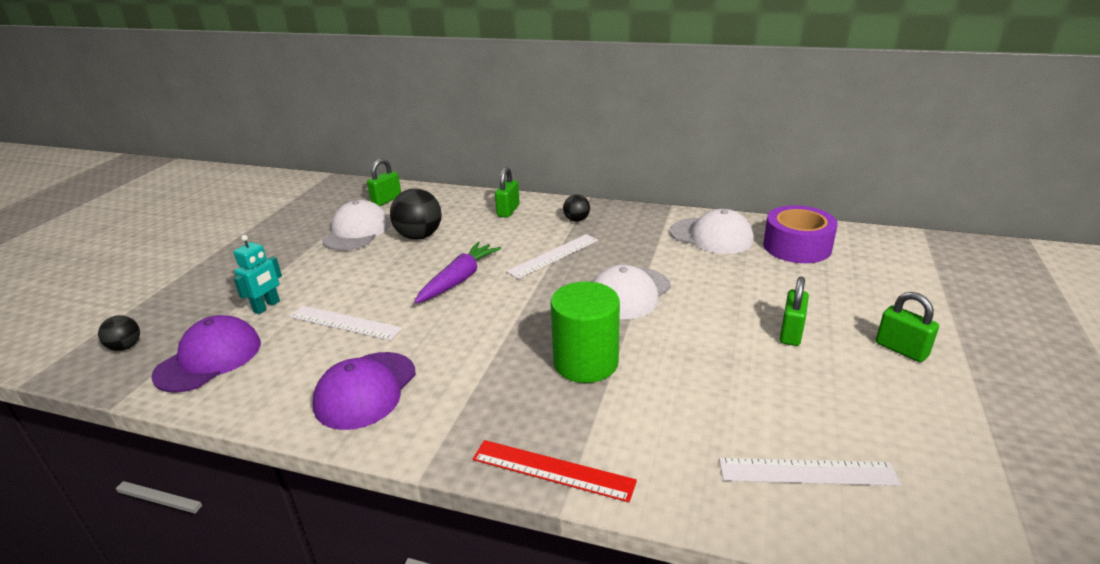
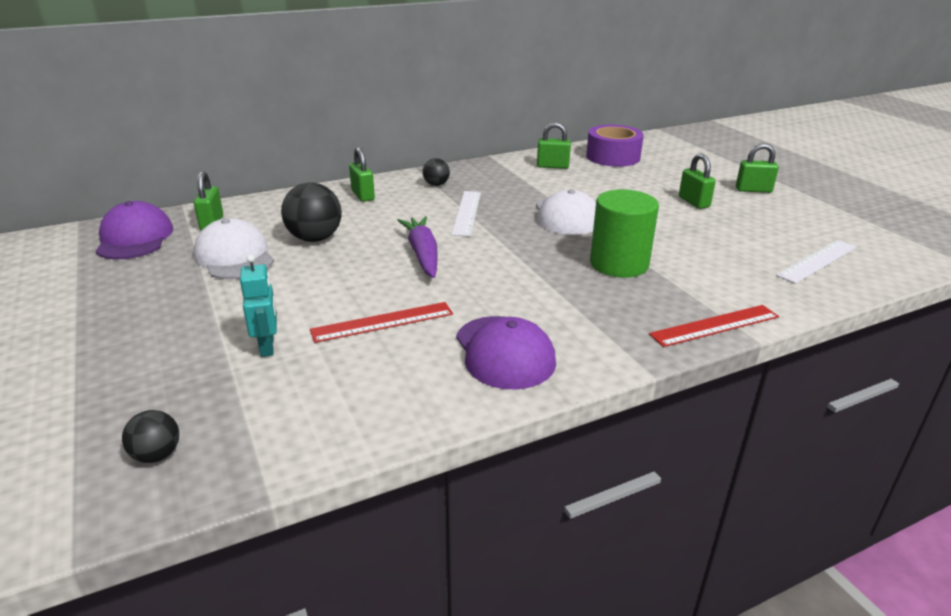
camera: 45 degrees left, 0 degrees up
(209, 359) = (297, 410): purple cap -> purple cap (134, 238)
(345, 322) = (382, 322): white ruler -> red ruler
(711, 236) = (552, 166): white cap -> green padlock

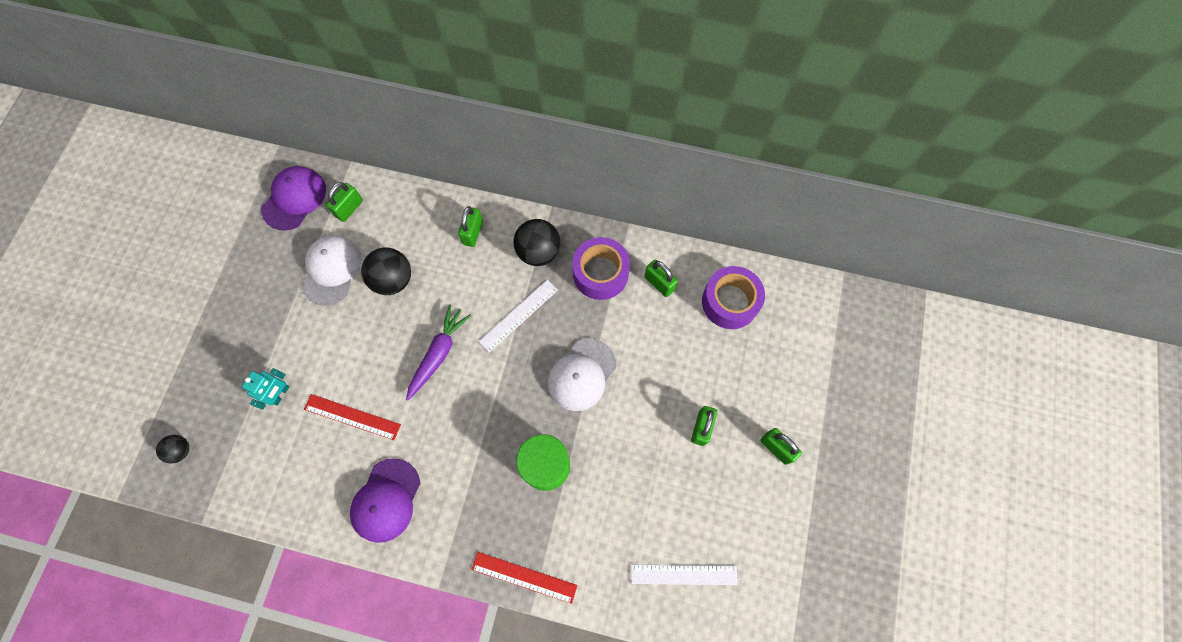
camera: 40 degrees right, 40 degrees up
(436, 184) = (538, 252): black ball -> black ball, size x1.81
(502, 176) = (600, 273): none -> purple tape

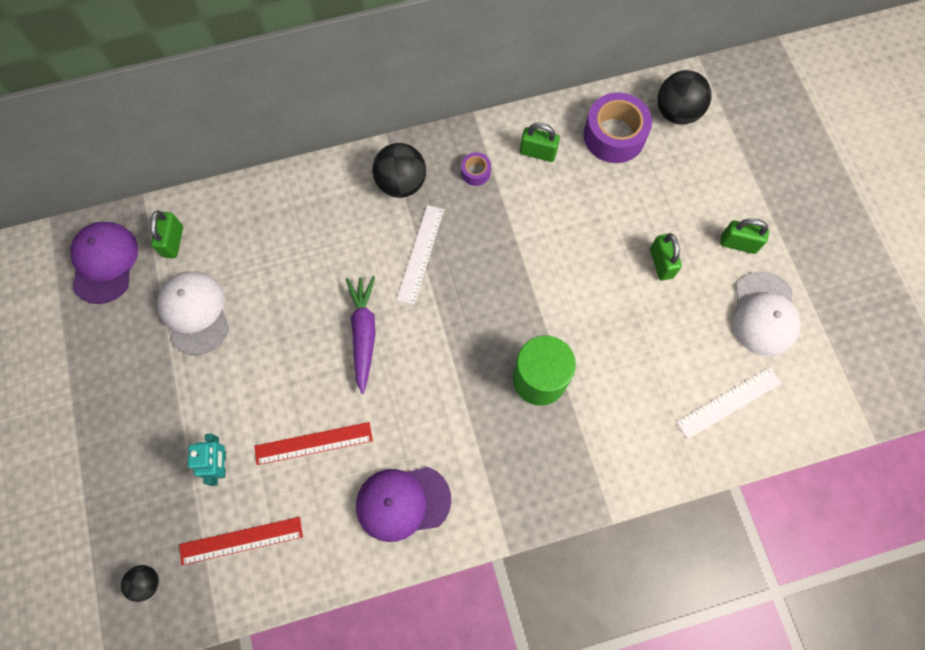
camera: 30 degrees left, 0 degrees up
(386, 500) = (402, 502): purple cap -> purple cap turned 90 degrees clockwise
(393, 280) = (268, 287): black ball -> black ball (677, 112)
(473, 233) = (322, 199): green padlock -> none
(524, 577) = (585, 493): red ruler -> red ruler (241, 540)
(582, 374) = (519, 276): white cap -> white cap (764, 314)
(600, 273) = (475, 172): purple tape -> purple tape, size x0.47

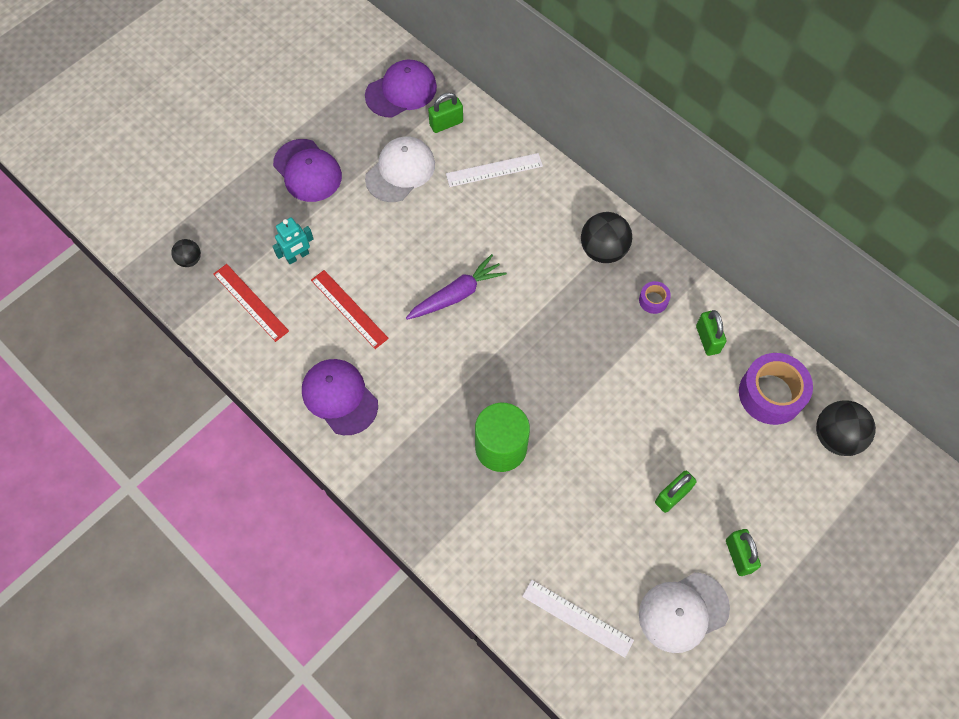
camera: 60 degrees right, 5 degrees down
(128, 403) = (307, 171): none -> purple cap
(420, 254) = (551, 298): white ruler -> white ruler (494, 170)

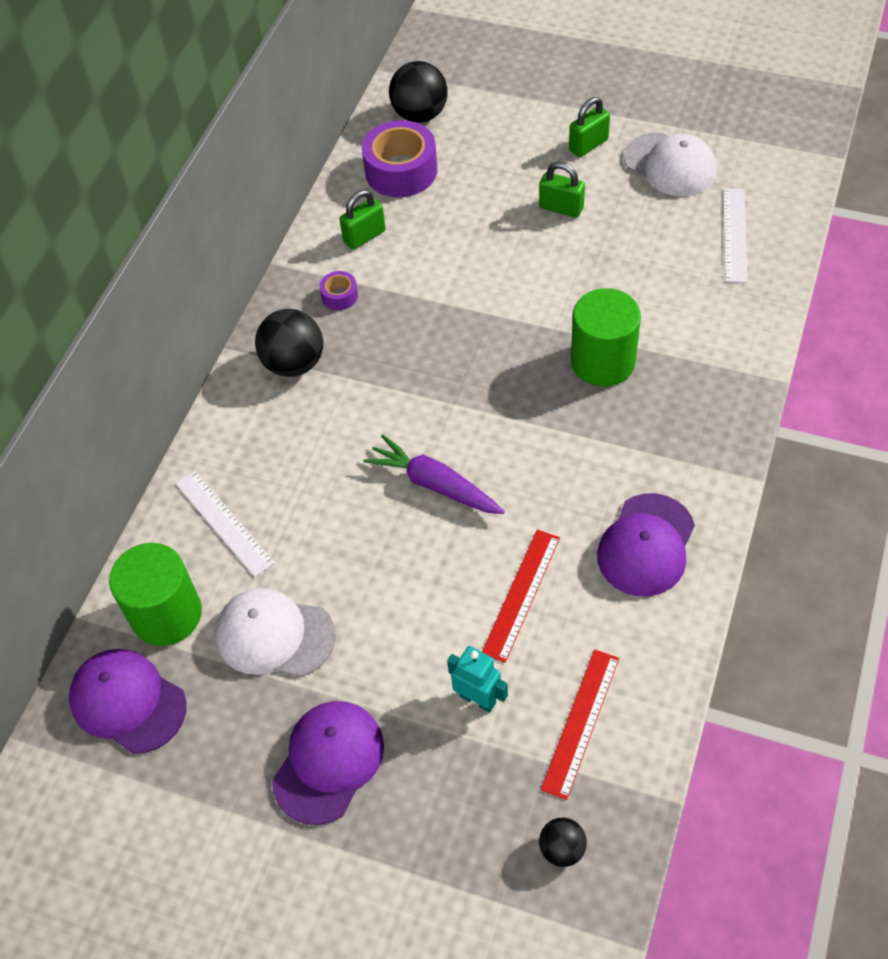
camera: 110 degrees left, 10 degrees down
(446, 123) = (166, 614): green padlock -> green cylinder

